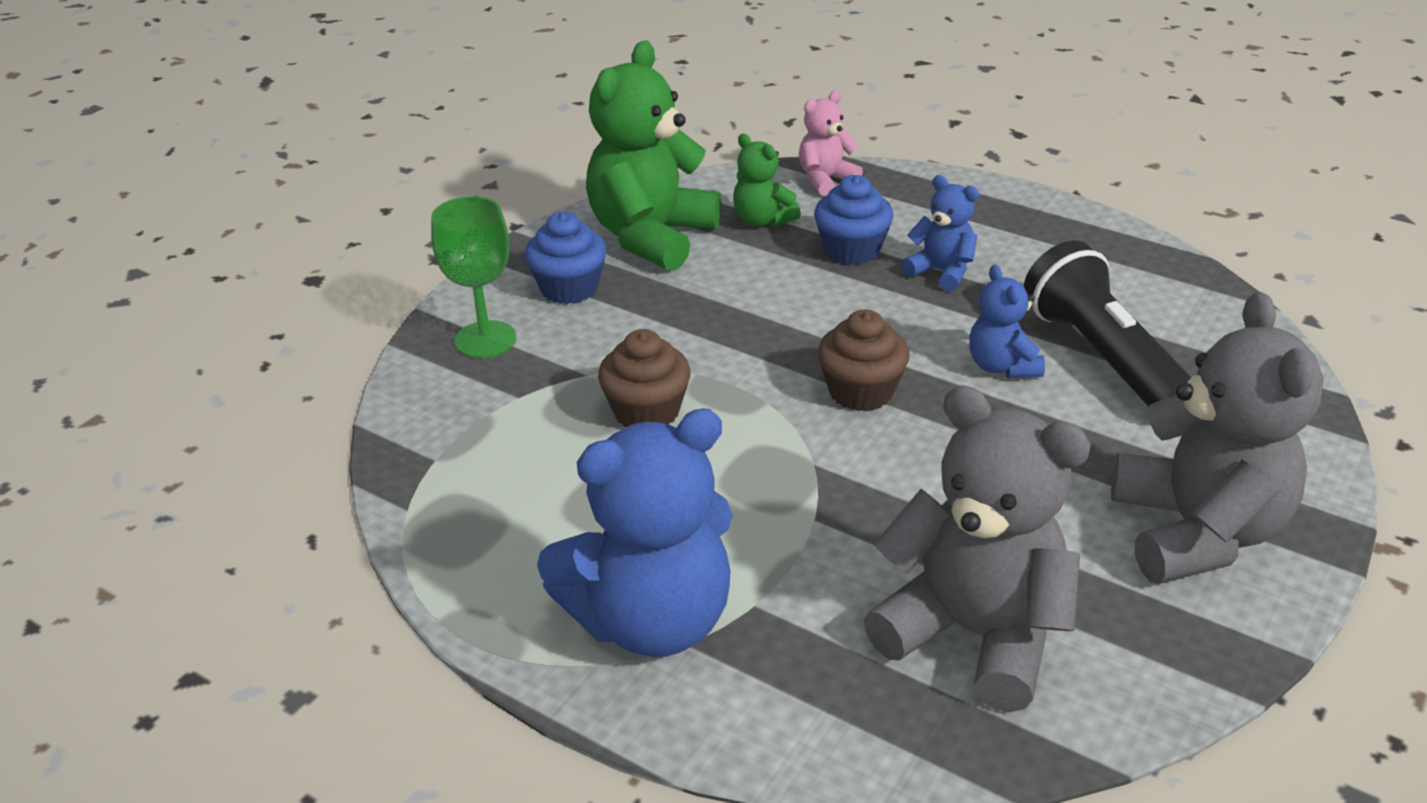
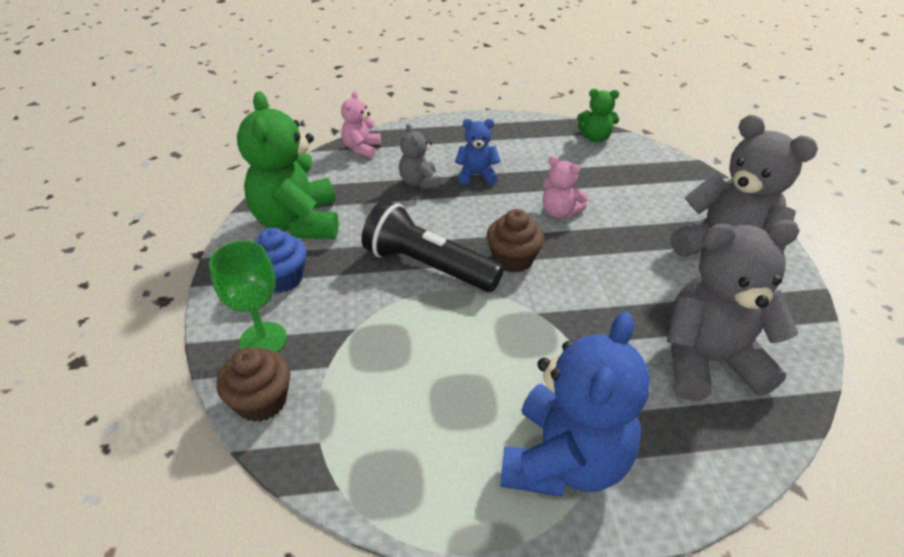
camera: 40 degrees left, 5 degrees up
(646, 412) = (416, 332): brown cupcake -> brown cupcake (261, 401)
(762, 220) = (353, 185): green teddy bear -> green teddy bear (595, 138)
(851, 250) = (419, 182): blue cupcake -> grey teddy bear
(1002, 366) = (559, 212): blue teddy bear -> pink teddy bear
(1103, 358) = (595, 187): black flashlight -> black flashlight (428, 266)

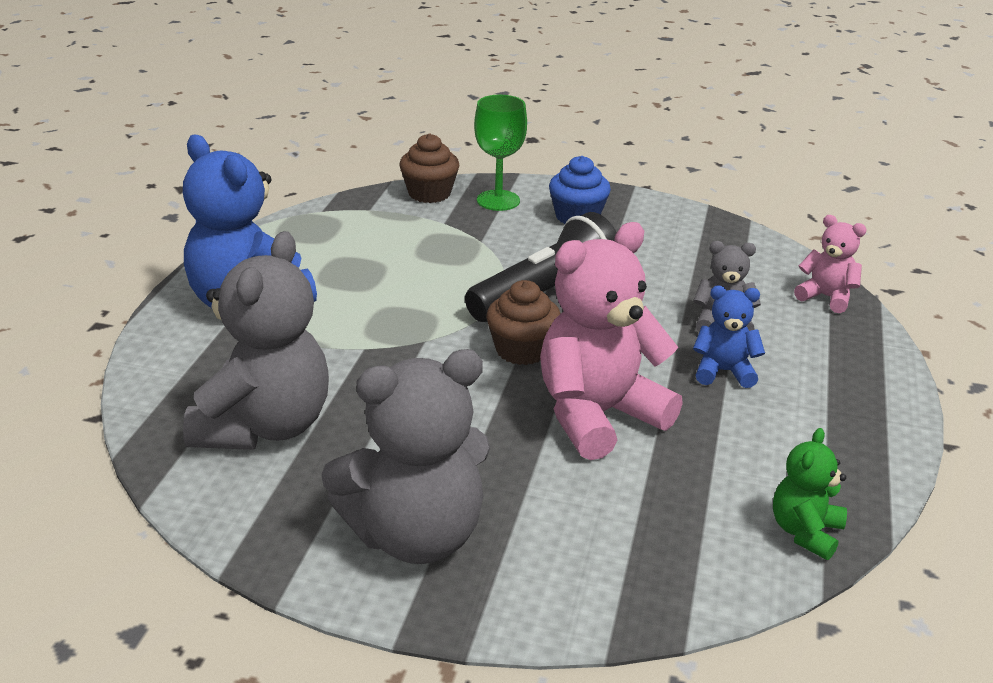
camera: 110 degrees right, 10 degrees down
(298, 222) = (669, 235): green teddy bear -> none
(477, 175) = (723, 372): blue teddy bear -> blue teddy bear turned 105 degrees counterclockwise
(559, 212) = (598, 415): pink teddy bear -> pink teddy bear, size x2.00

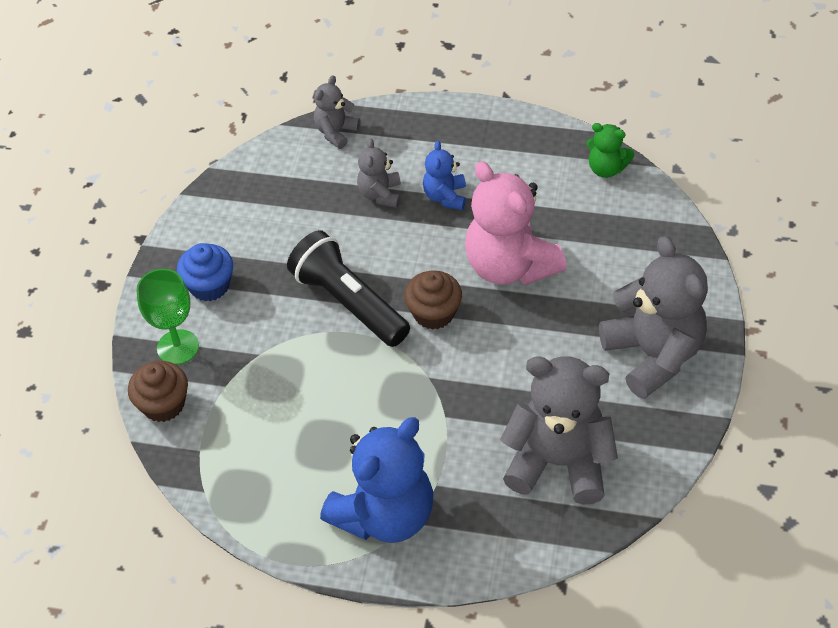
camera: 90 degrees left, 20 degrees up
(826, 297) = (336, 132): pink teddy bear -> grey teddy bear

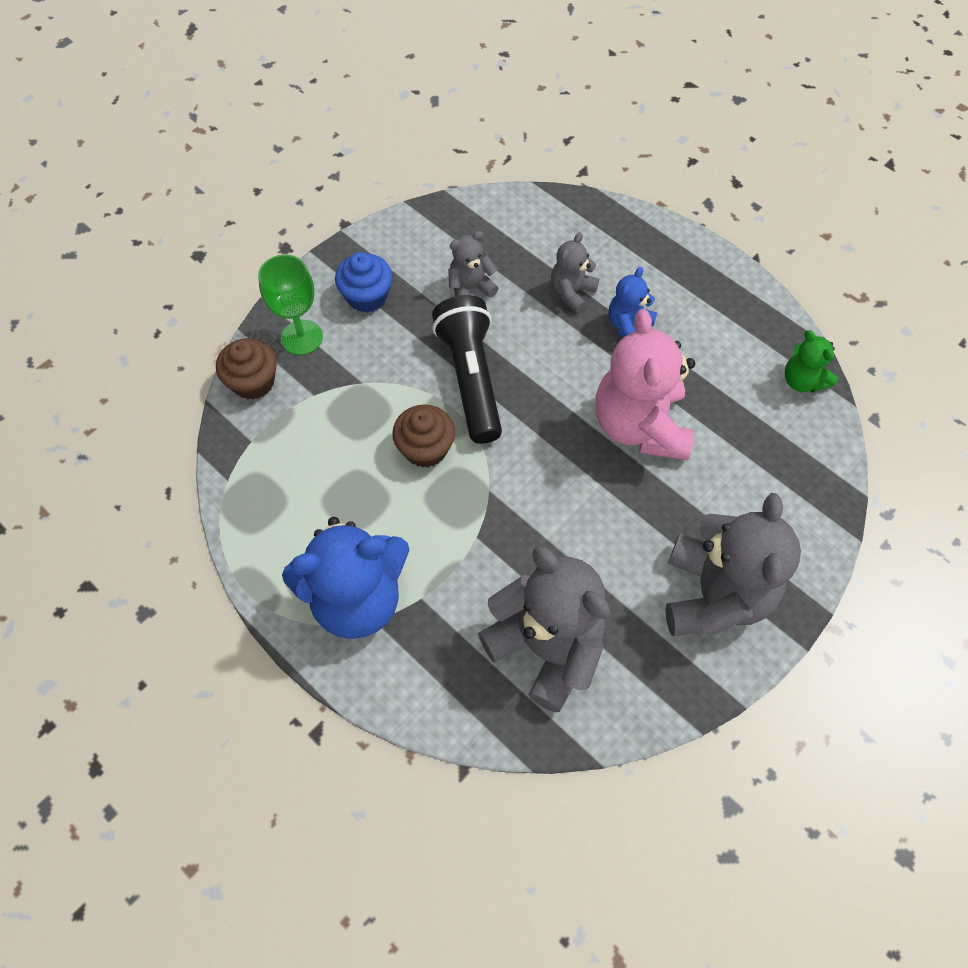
camera: 30 degrees right, 10 degrees up
(336, 132) = (574, 213): grey teddy bear -> grey teddy bear (470, 288)
(434, 313) = (538, 432): brown cupcake -> brown cupcake (425, 448)

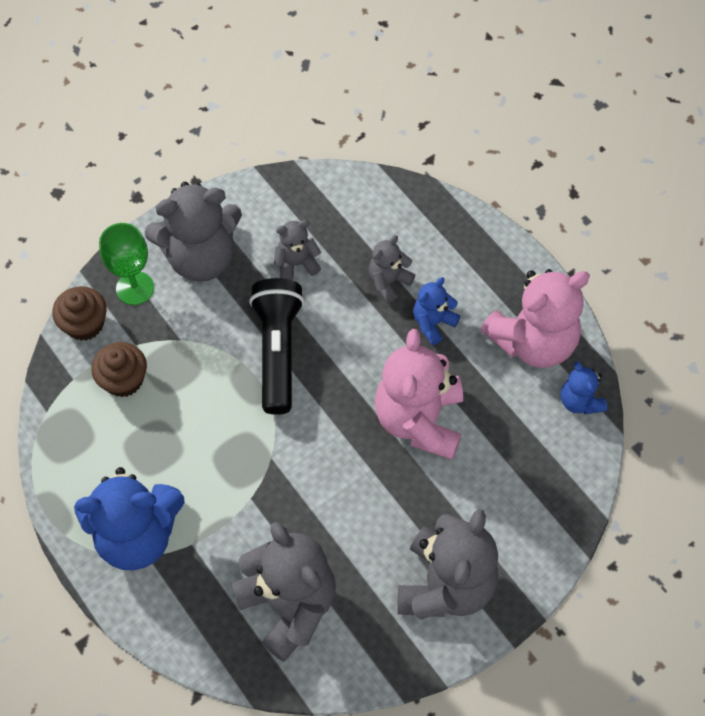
camera: 10 degrees right, 0 degrees up
(367, 296) = (201, 257): blue cupcake -> grey teddy bear
(425, 448) = (223, 410): brown cupcake -> brown cupcake (123, 380)
(737, 329) = (533, 341): none -> pink teddy bear
(802, 381) = (579, 401): green teddy bear -> blue teddy bear

